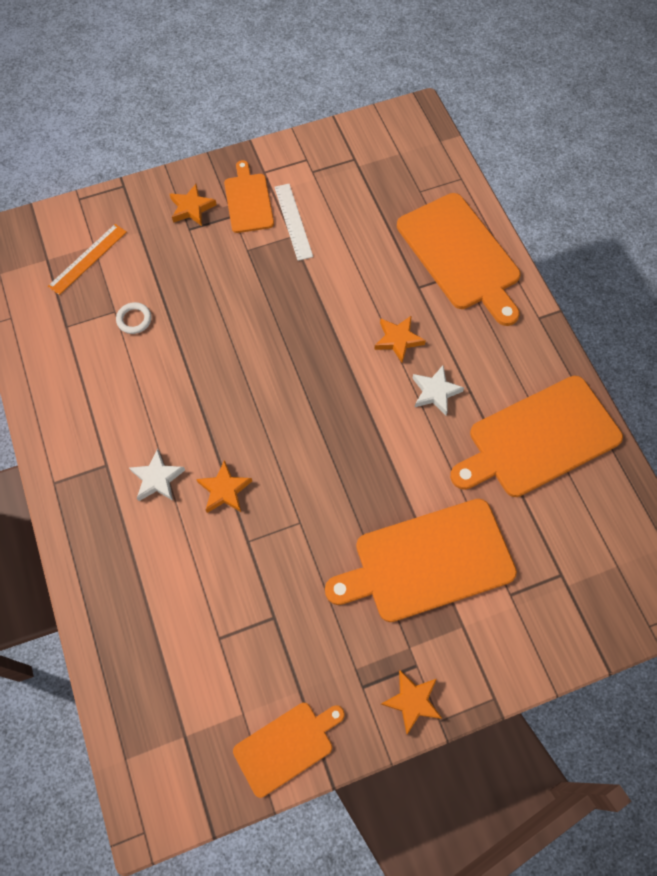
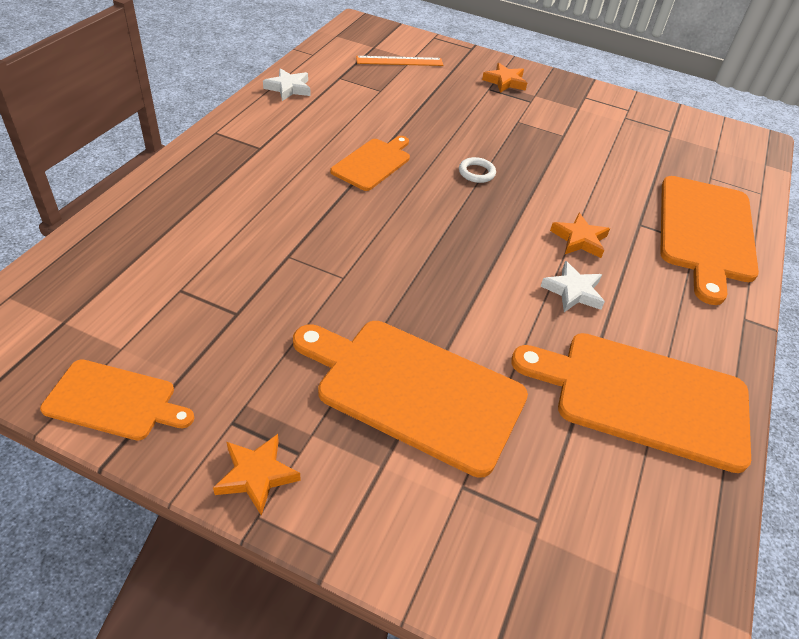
camera: 40 degrees right, 20 degrees down
(134, 319) = (387, 101): white ring -> white ring (476, 173)
(157, 478) = (280, 177): white star -> white star (288, 88)
(224, 490) = (316, 217): orange star -> none
(248, 200) = (553, 101): orange cutting board -> orange cutting board (373, 163)
(293, 221) = (575, 130): white ruler -> none

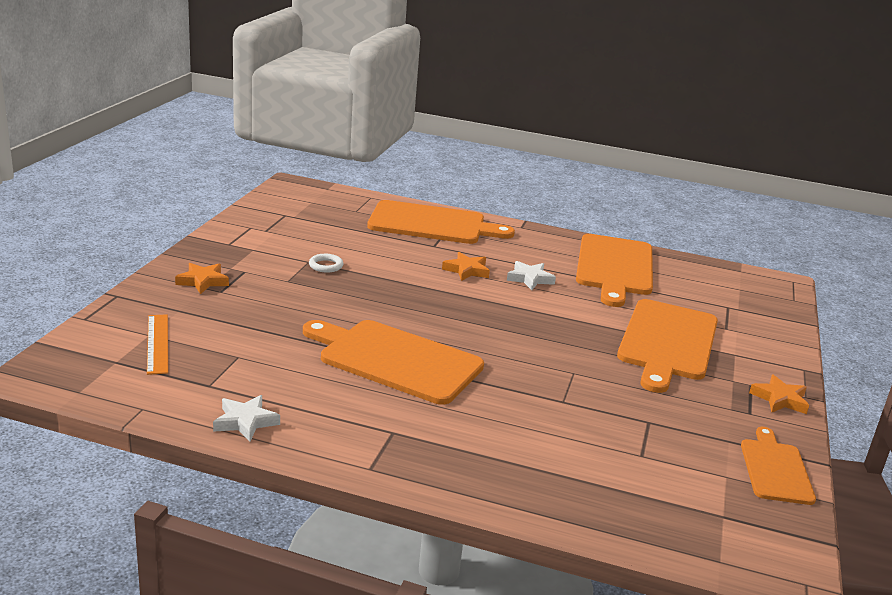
camera: 95 degrees left, 20 degrees down
(373, 163) = (395, 360): orange cutting board -> orange cutting board, size x1.77
(476, 173) = (390, 307): white ring -> white ring (326, 266)

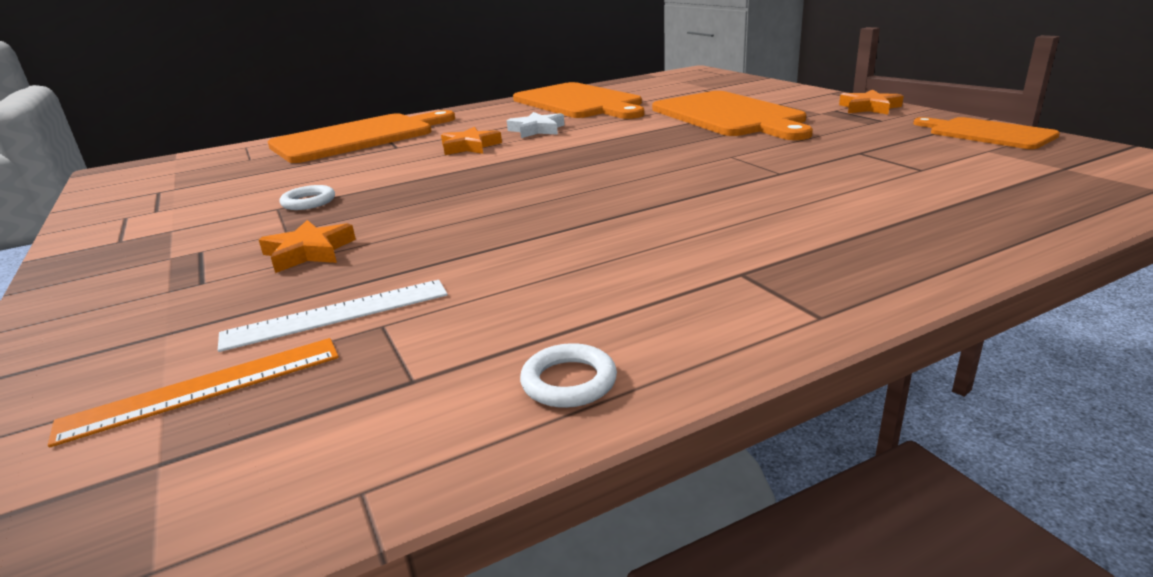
camera: 40 degrees left, 0 degrees up
(158, 343) = (204, 388): orange ruler -> orange ruler turned 60 degrees counterclockwise
(203, 281) = (148, 287): orange star -> orange star (309, 252)
(234, 341) = (337, 314): none -> white ruler
(245, 421) = (569, 381): white star -> white ring
(395, 360) = (576, 224): orange cutting board -> none

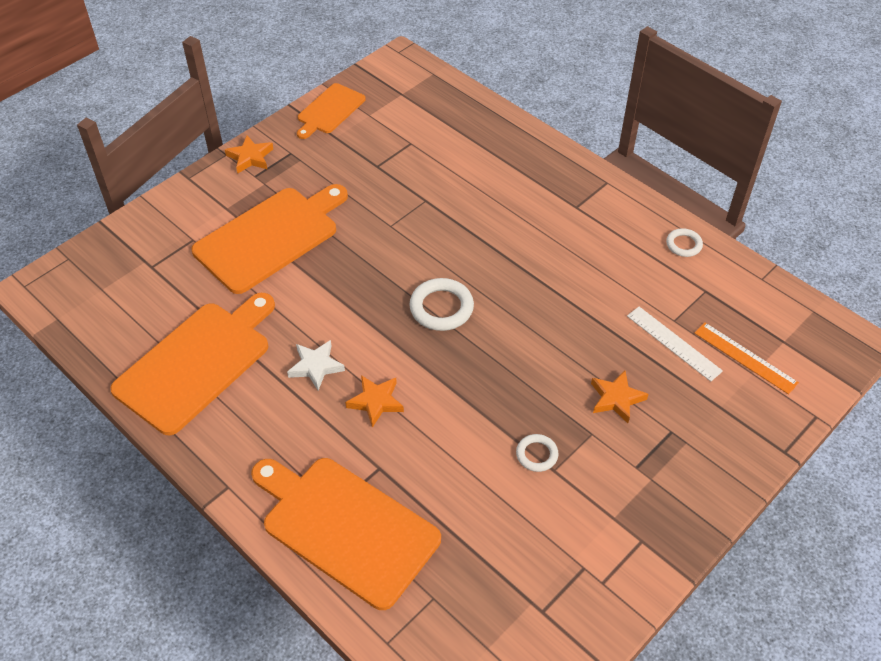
camera: 110 degrees left, 25 degrees up
(569, 173) = (441, 308): none -> white ring

